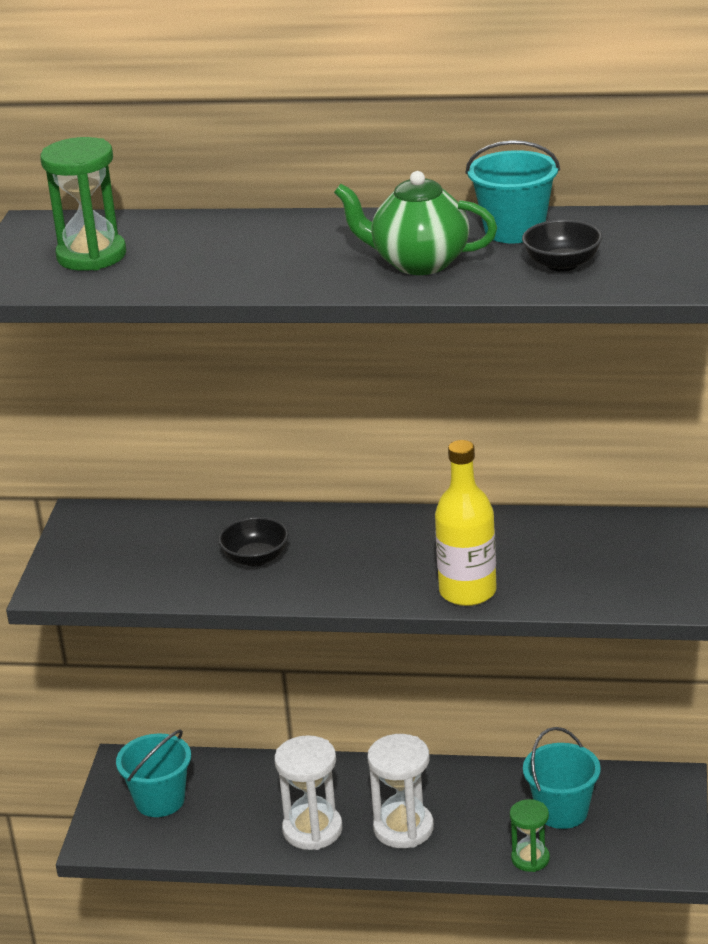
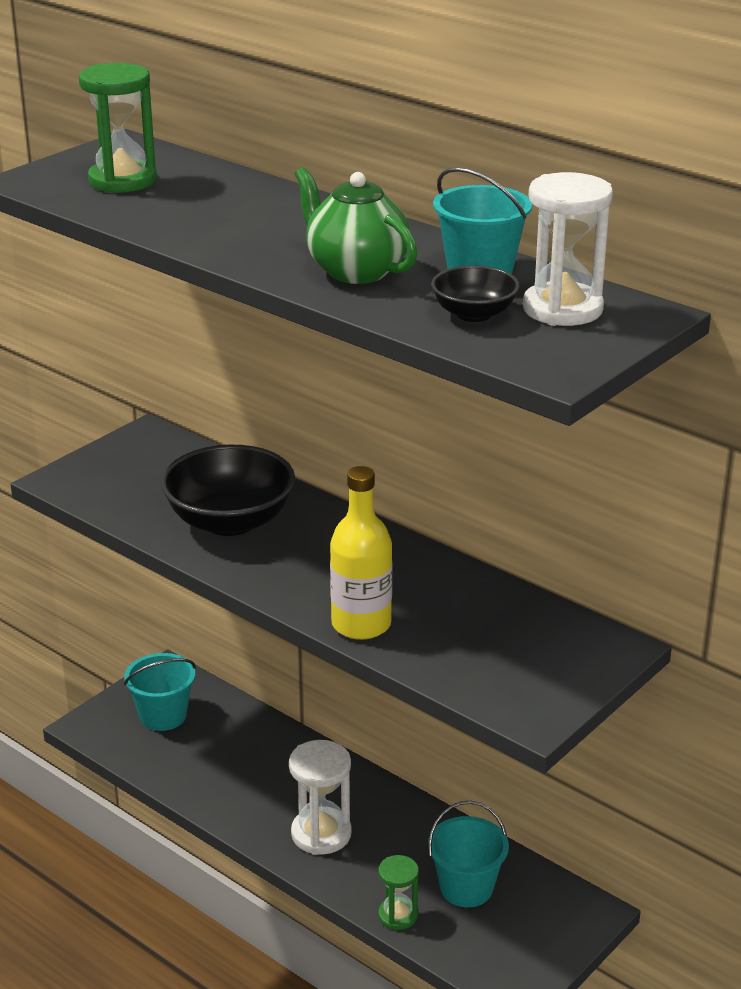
camera: 30 degrees right, 0 degrees up
(255, 558) = (230, 521): black bowl -> black bowl, size x1.91
(312, 830) = (250, 798): white hourglass -> white hourglass (562, 309)

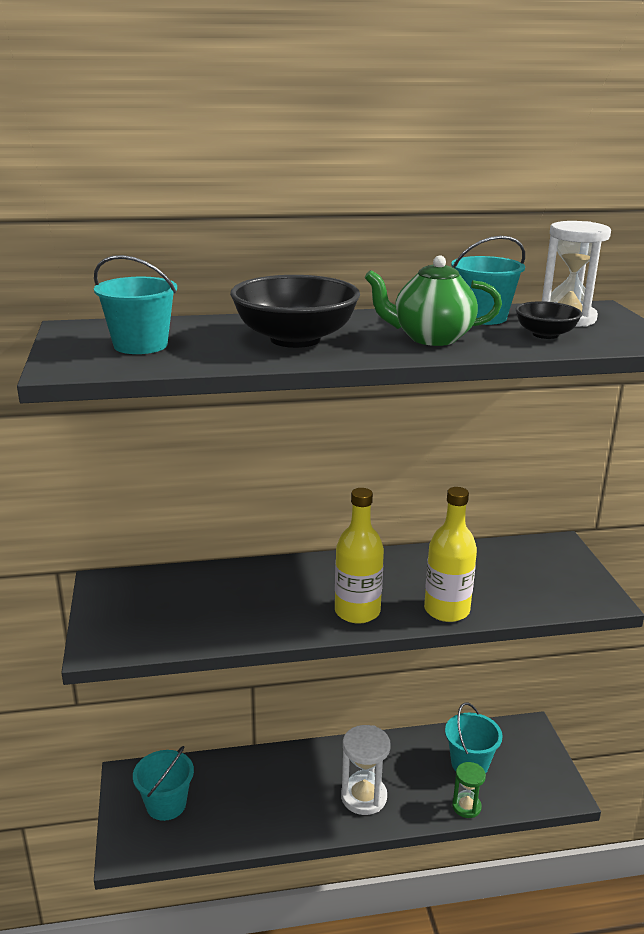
camera: 50 degrees left, 5 degrees down
(122, 181) = (140, 345): green hourglass -> turquoise bucket
(230, 521) = (264, 602): black bowl -> black bowl (295, 339)
(285, 576) = (357, 611): none -> yellow bottle

